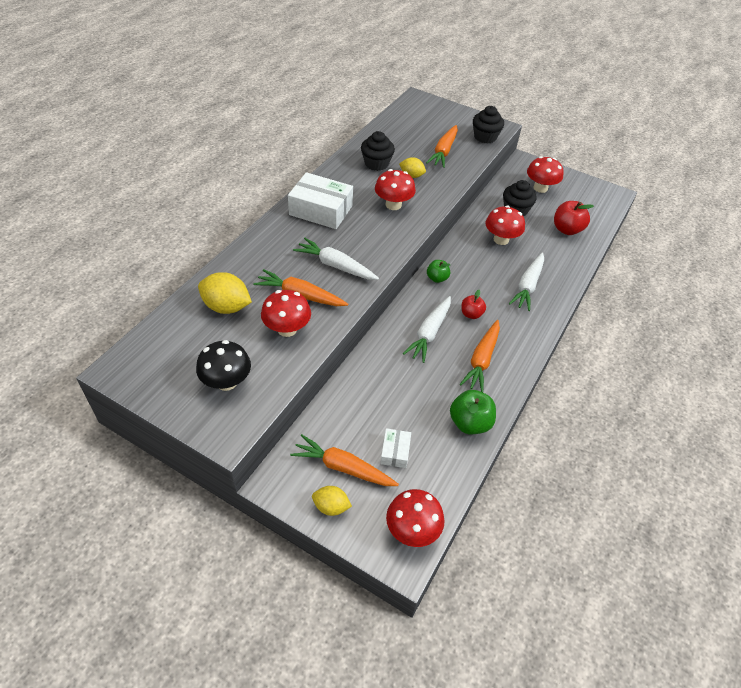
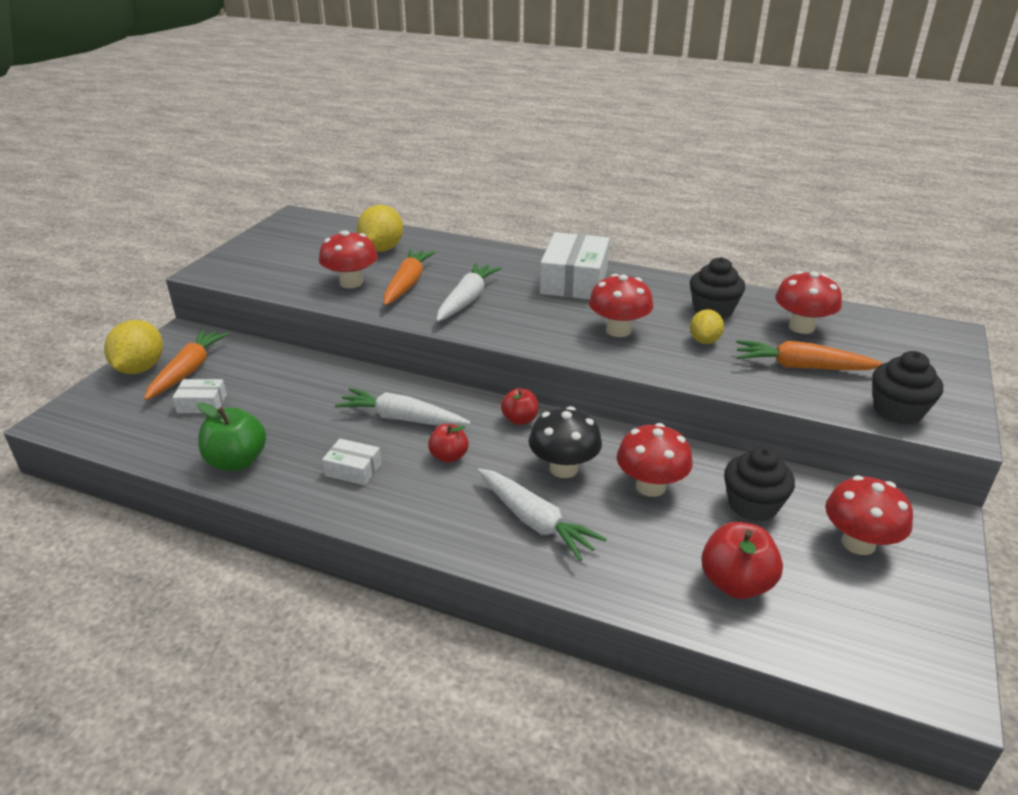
camera: 85 degrees right, 15 degrees down
(226, 382) = (275, 262): black mushroom -> black mushroom (563, 468)
(331, 507) = (140, 368): yellow lemon -> yellow lemon, size x1.64
(412, 530) = (91, 423): red mushroom -> red mushroom (801, 327)
(437, 278) = (520, 419): green apple -> red apple
(482, 360) = (353, 470): orange carrot -> white box
(528, 286) = (535, 521): white carrot -> white carrot turned 150 degrees counterclockwise

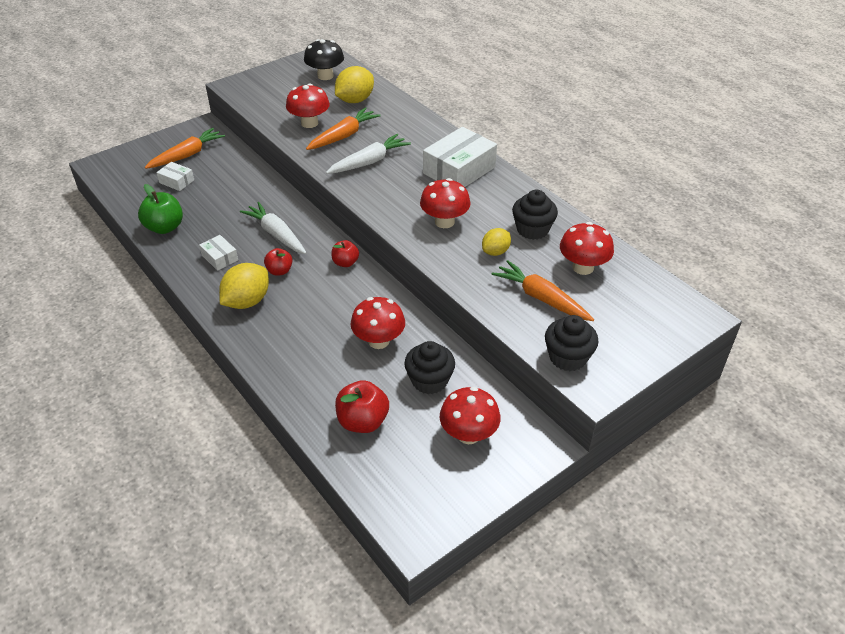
camera: 30 degrees right, 10 degrees up
(140, 368) = (163, 144): yellow lemon -> yellow lemon (247, 301)
(535, 521) = (288, 333): white carrot -> none
(563, 468) = (338, 306): black mushroom -> black mushroom (325, 76)

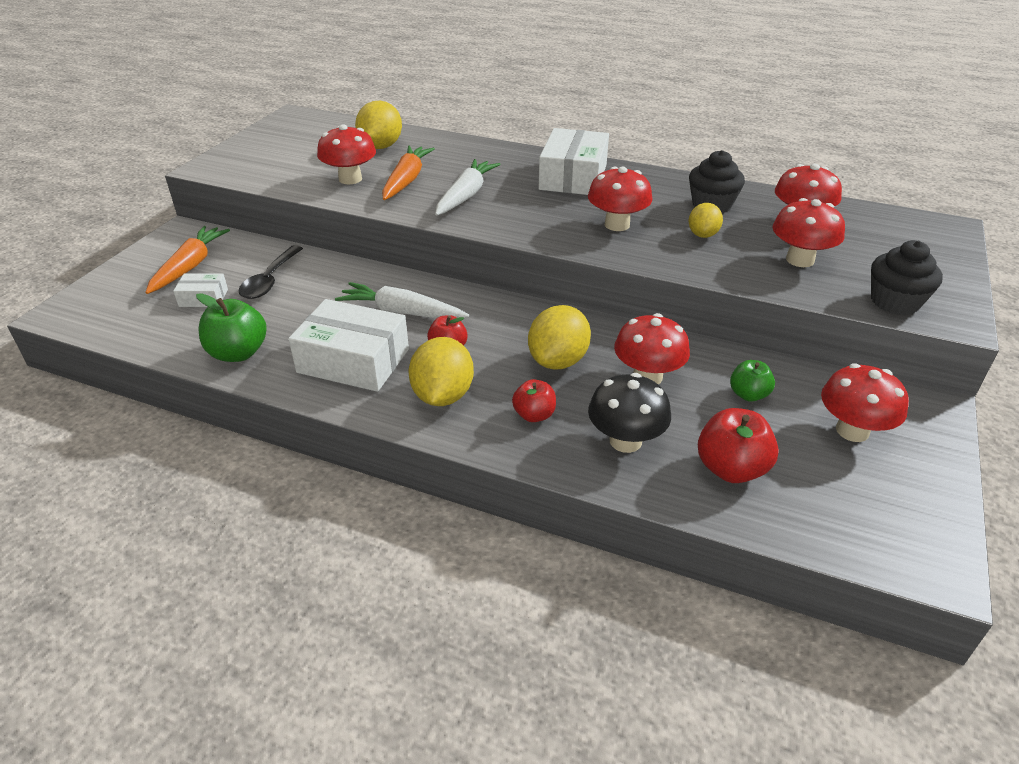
camera: 30 degrees left, 5 degrees down
(220, 258) = (353, 361): white box -> white box, size x2.01
(222, 182) = (270, 280): none -> black spoon
(325, 76) = (318, 134): black mushroom -> black mushroom (625, 441)
(335, 306) = (558, 361): none -> yellow lemon
(345, 263) = (518, 313): red apple -> red apple (534, 415)
(429, 380) = (748, 394): black cupcake -> green apple
(541, 298) = (800, 260): orange carrot -> red mushroom

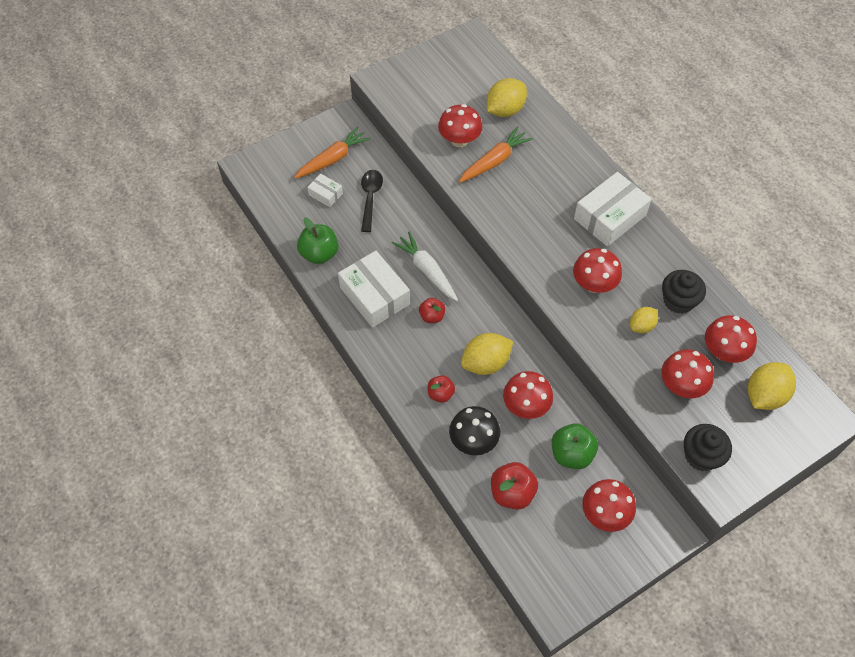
camera: 35 degrees right, 20 degrees up
(270, 280) = (370, 198): black spoon -> black spoon turned 135 degrees clockwise
(442, 395) = (403, 351): yellow lemon -> yellow lemon (764, 395)
(466, 195) = (520, 199): white carrot -> none
(748, 394) = (571, 454): green apple -> green apple, size x1.60

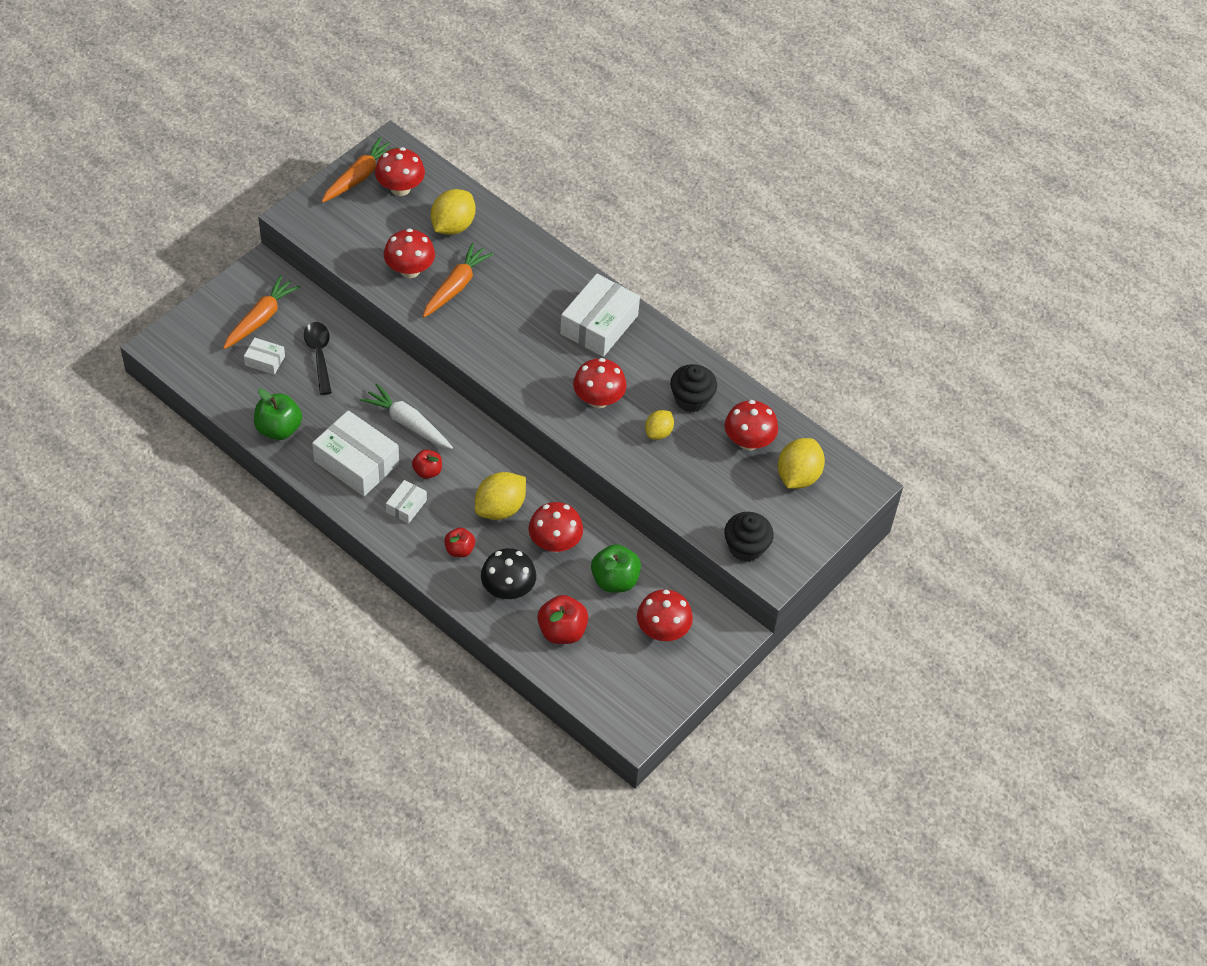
camera: 20 degrees left, 5 degrees down
(405, 344) = (406, 506): none -> white box
(439, 57) = (359, 176): none -> orange carrot
(681, 386) = (712, 484): red mushroom -> red mushroom (400, 188)

